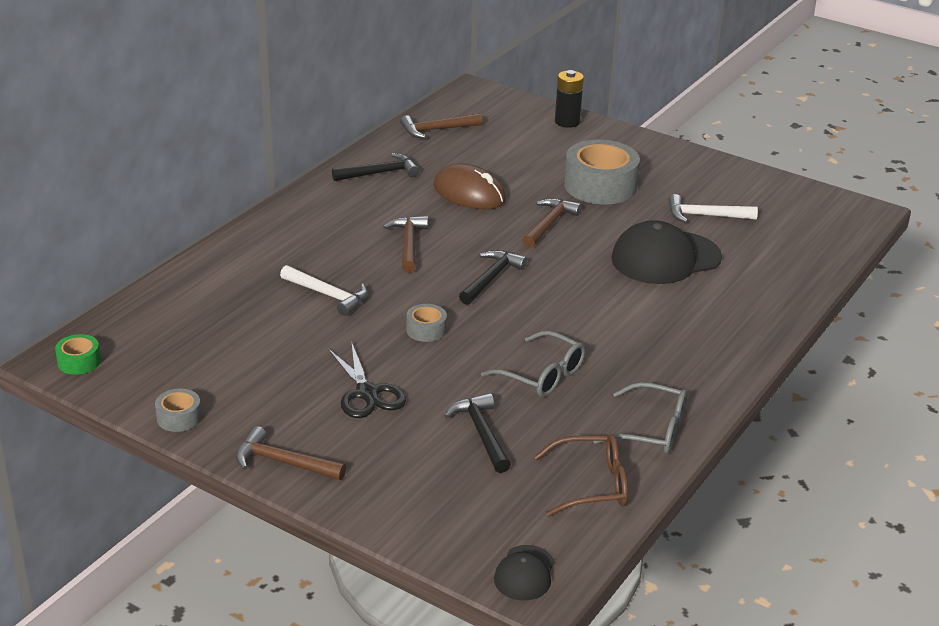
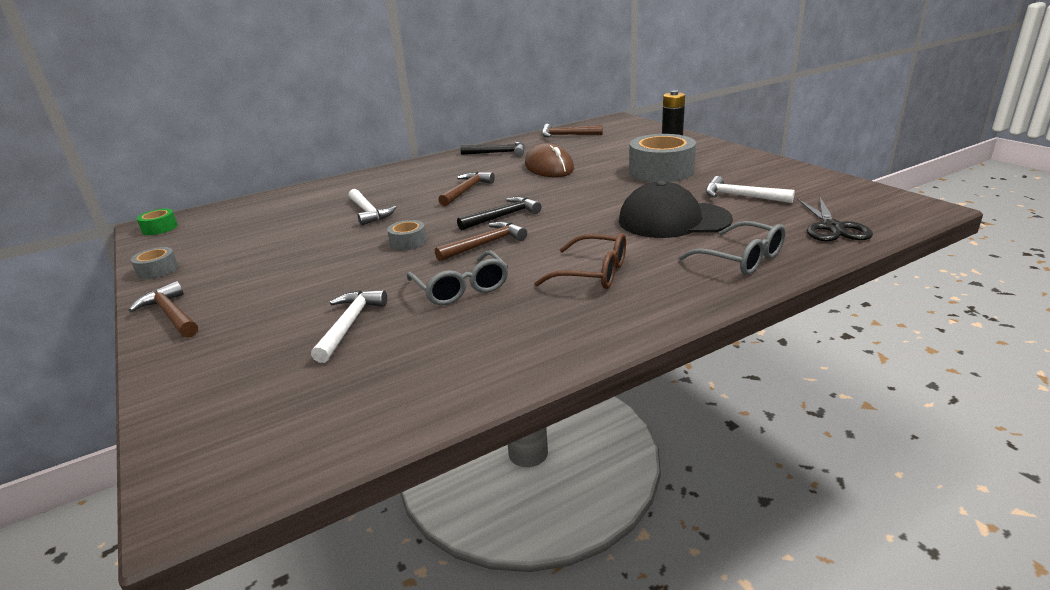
camera: 30 degrees right, 5 degrees down
(367, 393) = (303, 277): black scissors -> black scissors (832, 228)
(481, 433) = (349, 324): black hammer -> white hammer
(524, 573) = (205, 475): black cap -> none
(549, 224) = (591, 189): brown hammer -> brown hammer (485, 244)
(592, 485) = (390, 396): brown glasses -> brown glasses (593, 273)
(652, 430) = (513, 356): grey glasses -> grey glasses (741, 259)

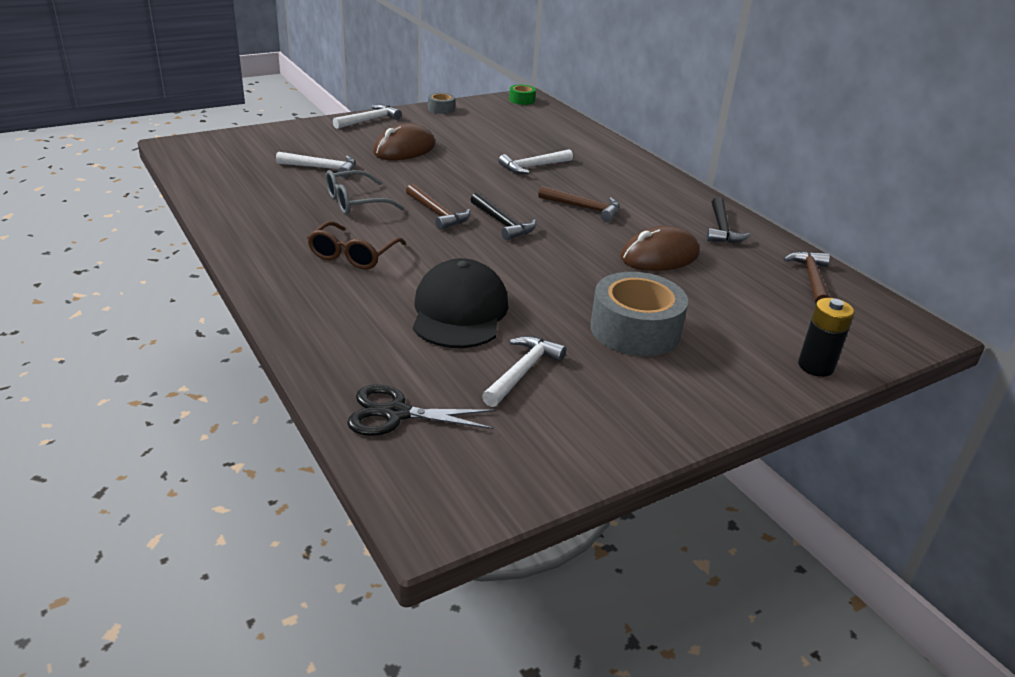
camera: 85 degrees right, 5 degrees up
(171, 314) = (369, 120): brown hammer -> white hammer
(298, 278) = (404, 149): none -> brown mouse
(408, 242) = (456, 183): grey tape -> none
(741, 259) = (343, 333): grey glasses -> none

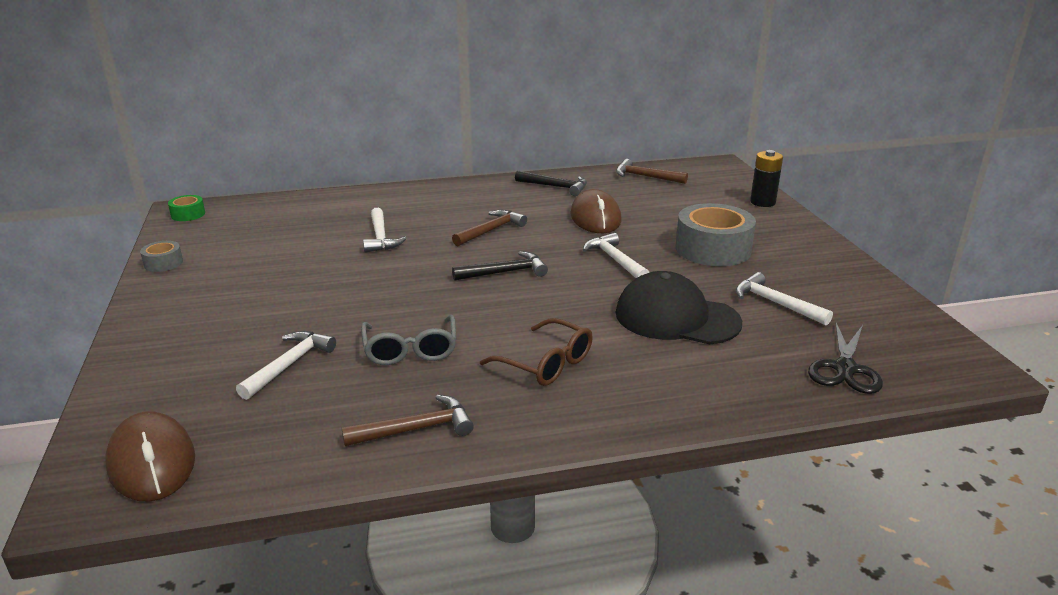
camera: 70 degrees left, 5 degrees down
(369, 120) = (151, 315): white hammer -> white hammer (615, 260)
(404, 149) = (274, 302): brown mouse -> brown mouse (152, 462)
(437, 213) = (466, 303): brown hammer -> brown hammer (416, 429)

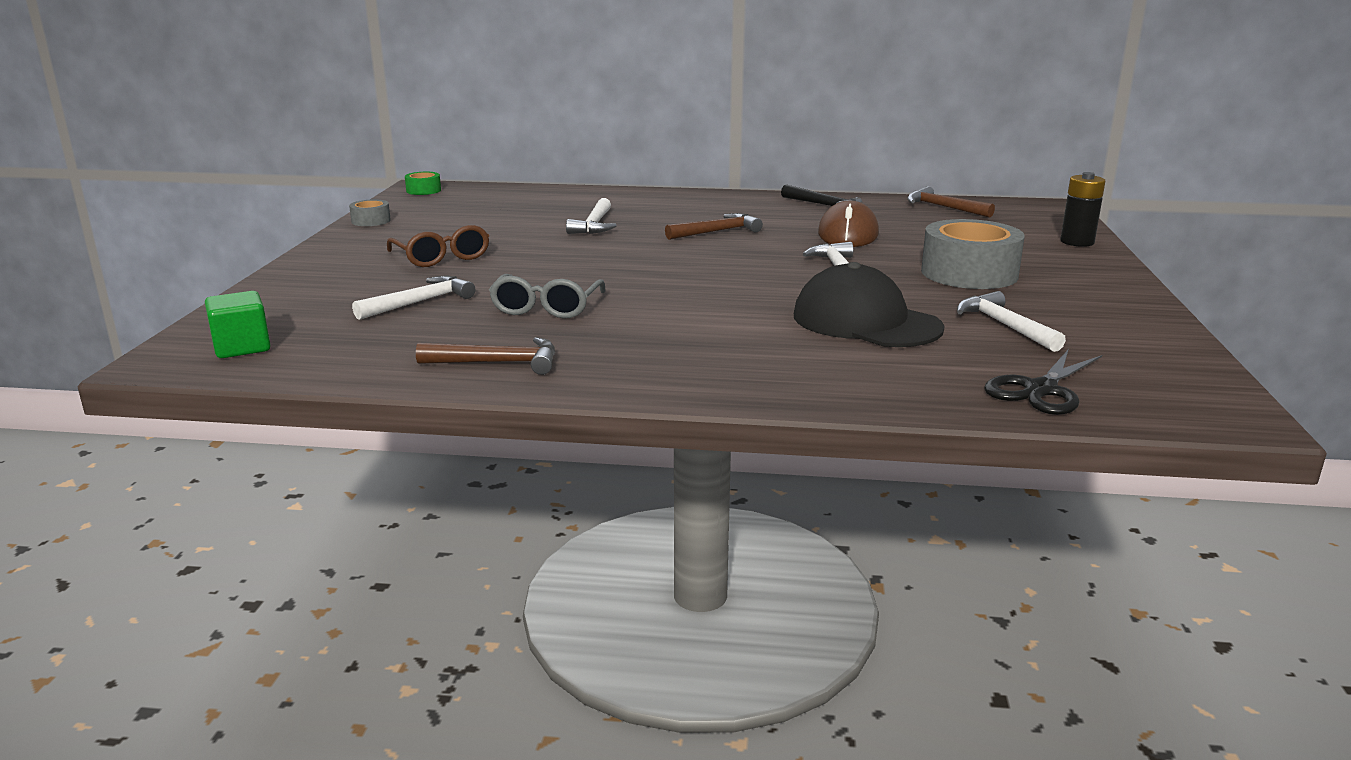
camera: 20 degrees right, 5 degrees down
(152, 462) = (242, 347): brown mouse -> green cube
(505, 272) = (702, 264): black hammer -> none
(546, 364) = (679, 336): brown glasses -> brown glasses (442, 257)

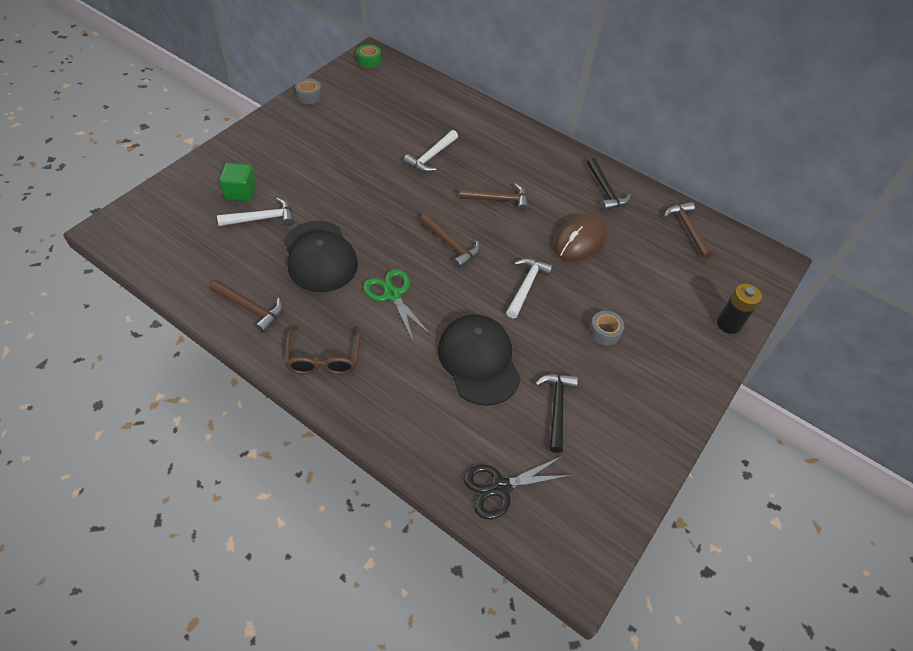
camera: 25 degrees right, 30 degrees up
(242, 347) = (148, 231): green cube -> green cube (240, 192)
(442, 257) = (312, 165): brown glasses -> brown glasses (323, 358)
(546, 308) = (320, 256): grey glasses -> black cap
(686, 309) = (392, 295): none -> green scissors
(707, 266) = (451, 245): none -> brown hammer
(969, 273) = (604, 332): grey tape -> grey tape, size x0.47
(1004, 326) = (556, 407): white hammer -> black hammer

